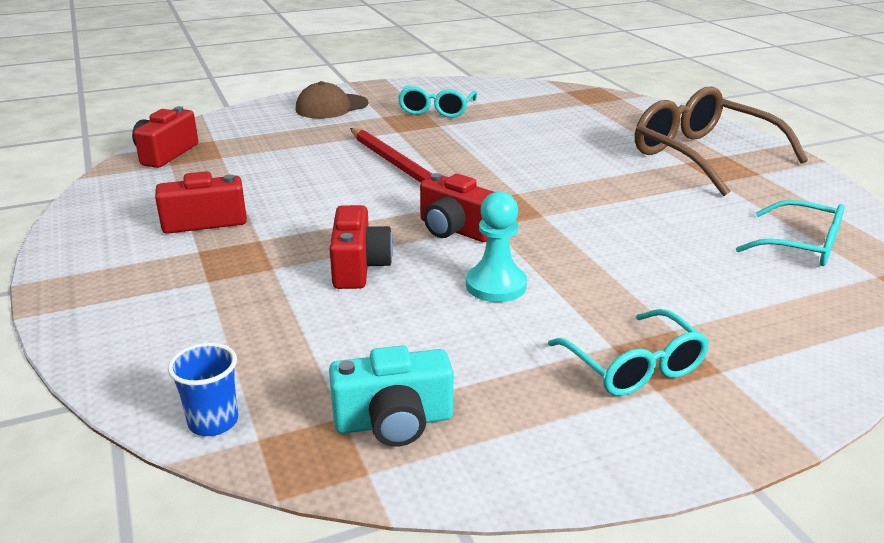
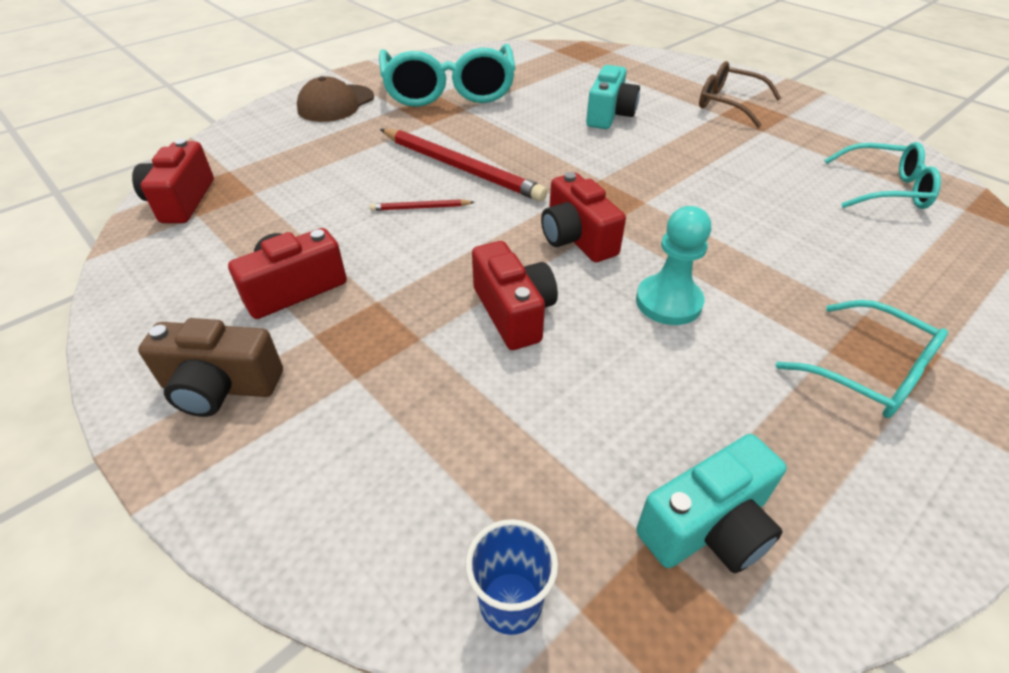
camera: 20 degrees left, 15 degrees up
(113, 266) = (221, 387): none -> brown camera
(342, 187) = (420, 208): none -> red pencil
(436, 110) = (449, 91): turquoise glasses -> turquoise glasses, size x1.71
(455, 229) = (576, 238): red camera -> red camera turned 45 degrees clockwise
(570, 148) = (609, 115): none -> turquoise camera
(702, 155) = (728, 104): brown glasses -> brown glasses, size x0.58

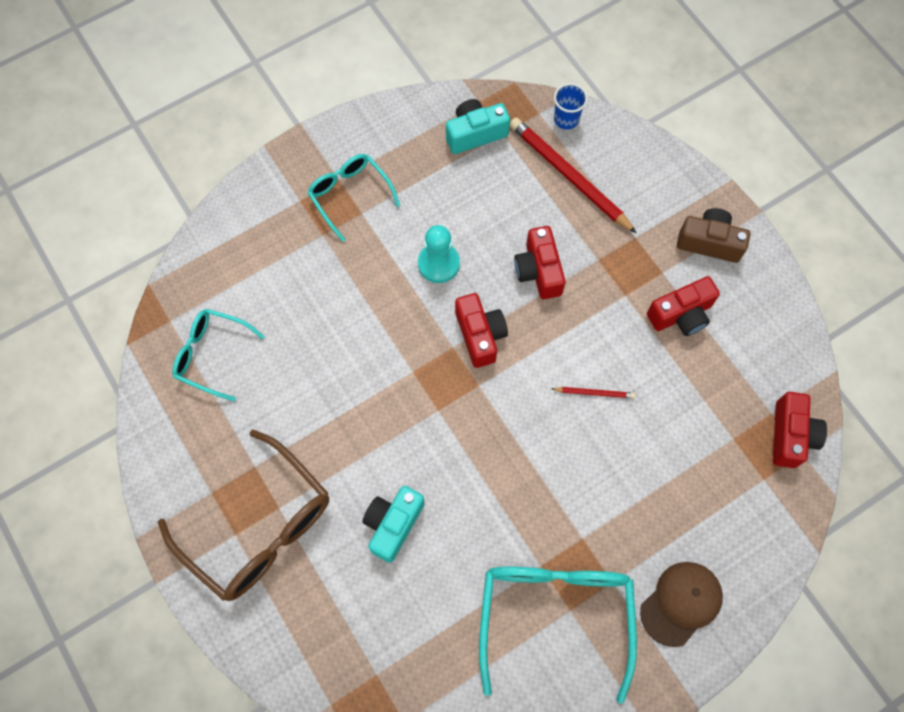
camera: 170 degrees left, 25 degrees up
(461, 167) = (556, 448): red pencil -> red pencil (569, 176)
(728, 104) = (259, 528): brown glasses -> brown glasses, size x1.71

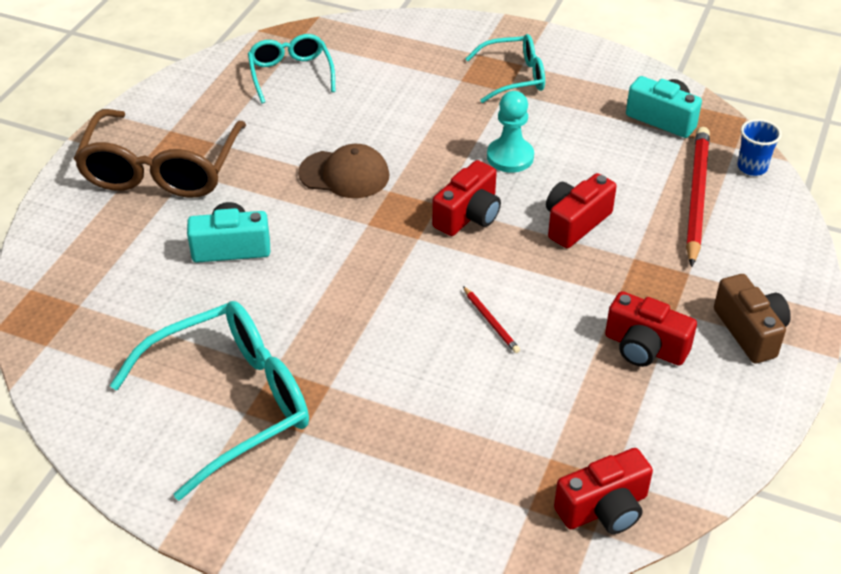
camera: 55 degrees right, 25 degrees down
(349, 195) = (514, 77): turquoise glasses -> turquoise glasses turned 60 degrees clockwise
(681, 603) = (324, 501): brown cap -> brown cap (344, 174)

